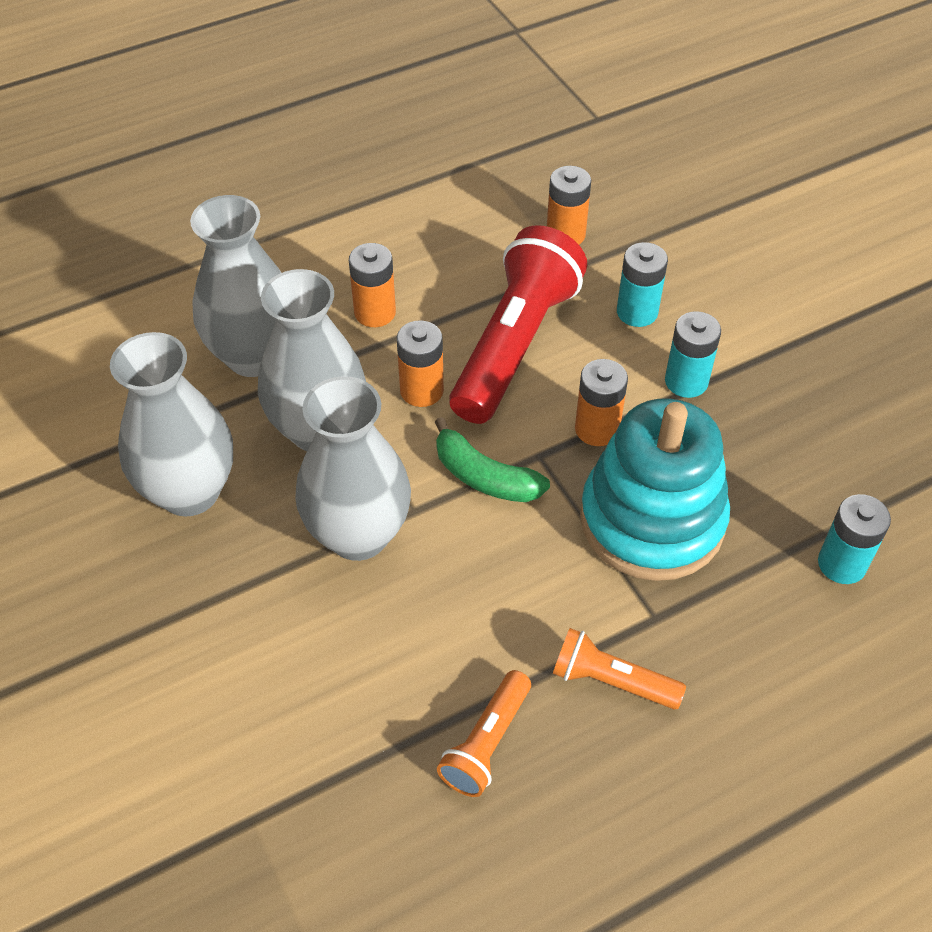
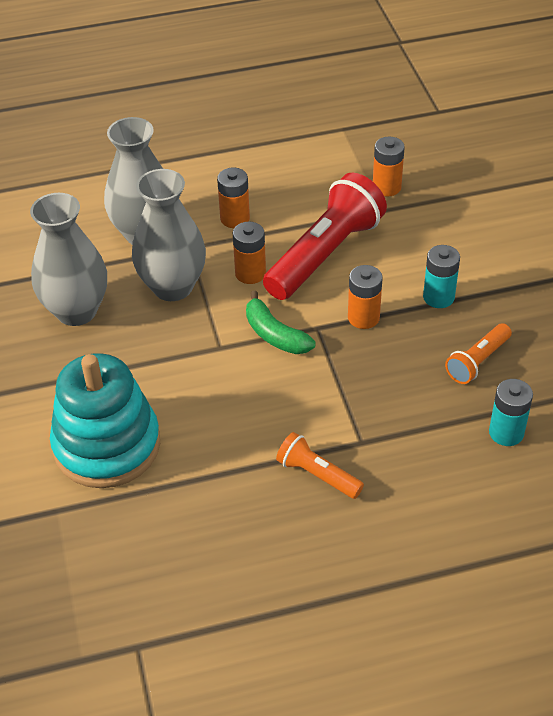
camera: 15 degrees right, 5 degrees down
(358, 534) = (178, 356): grey vase -> none
(487, 743) = (221, 495): orange flashlight -> orange flashlight (477, 361)
(637, 312) = (420, 246): turquoise battery -> none
(652, 520) = (381, 381): turquoise stacking toy -> turquoise stacking toy (107, 445)

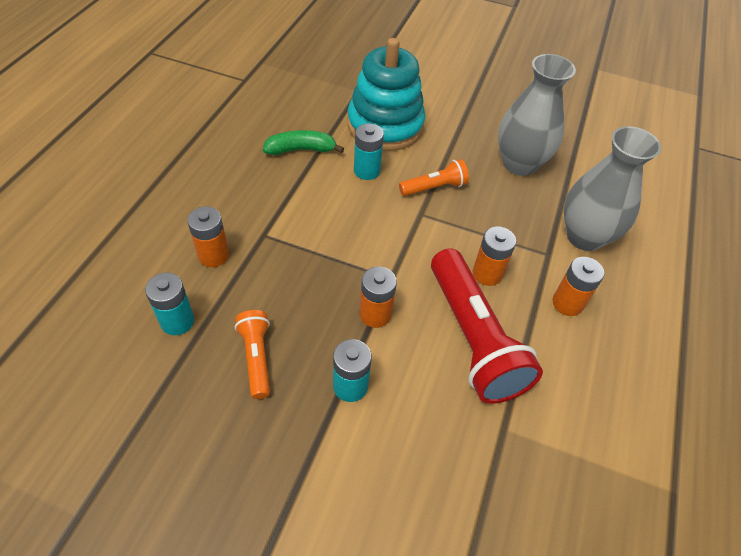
camera: 120 degrees right, 5 degrees up
(172, 287) = (507, 221): grey vase -> none
(198, 418) = (367, 171): none -> turquoise battery
(275, 334) = (406, 249): green banana -> green banana (301, 150)
(317, 475) = (263, 197): orange flashlight -> orange flashlight (434, 187)
(386, 187) = (538, 460): orange battery -> orange battery (213, 255)

